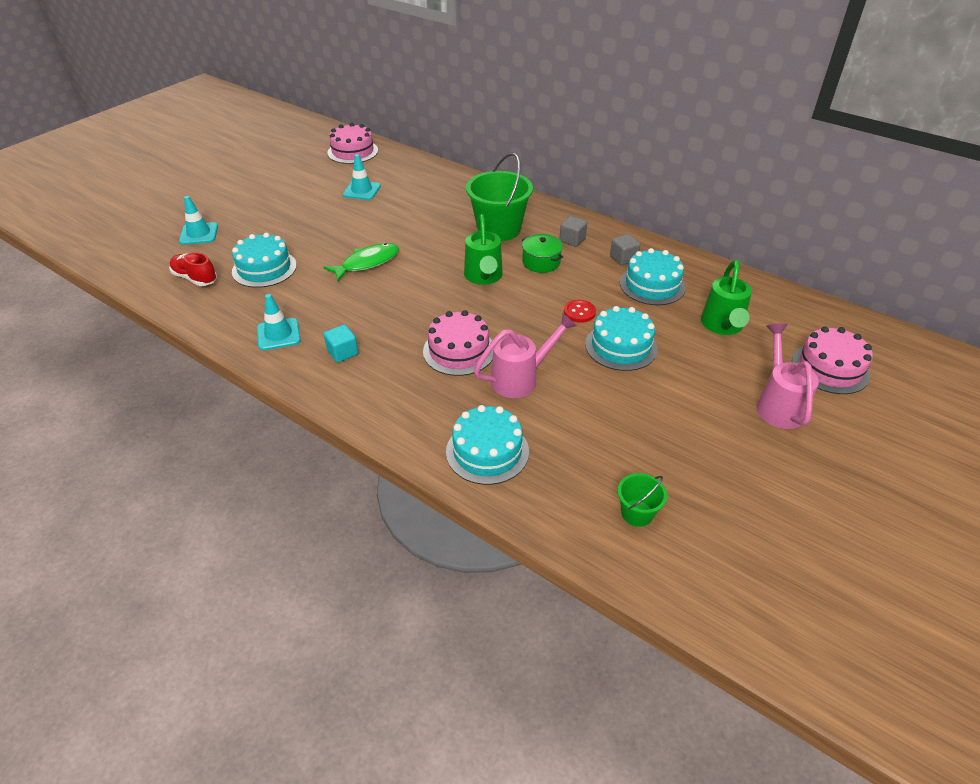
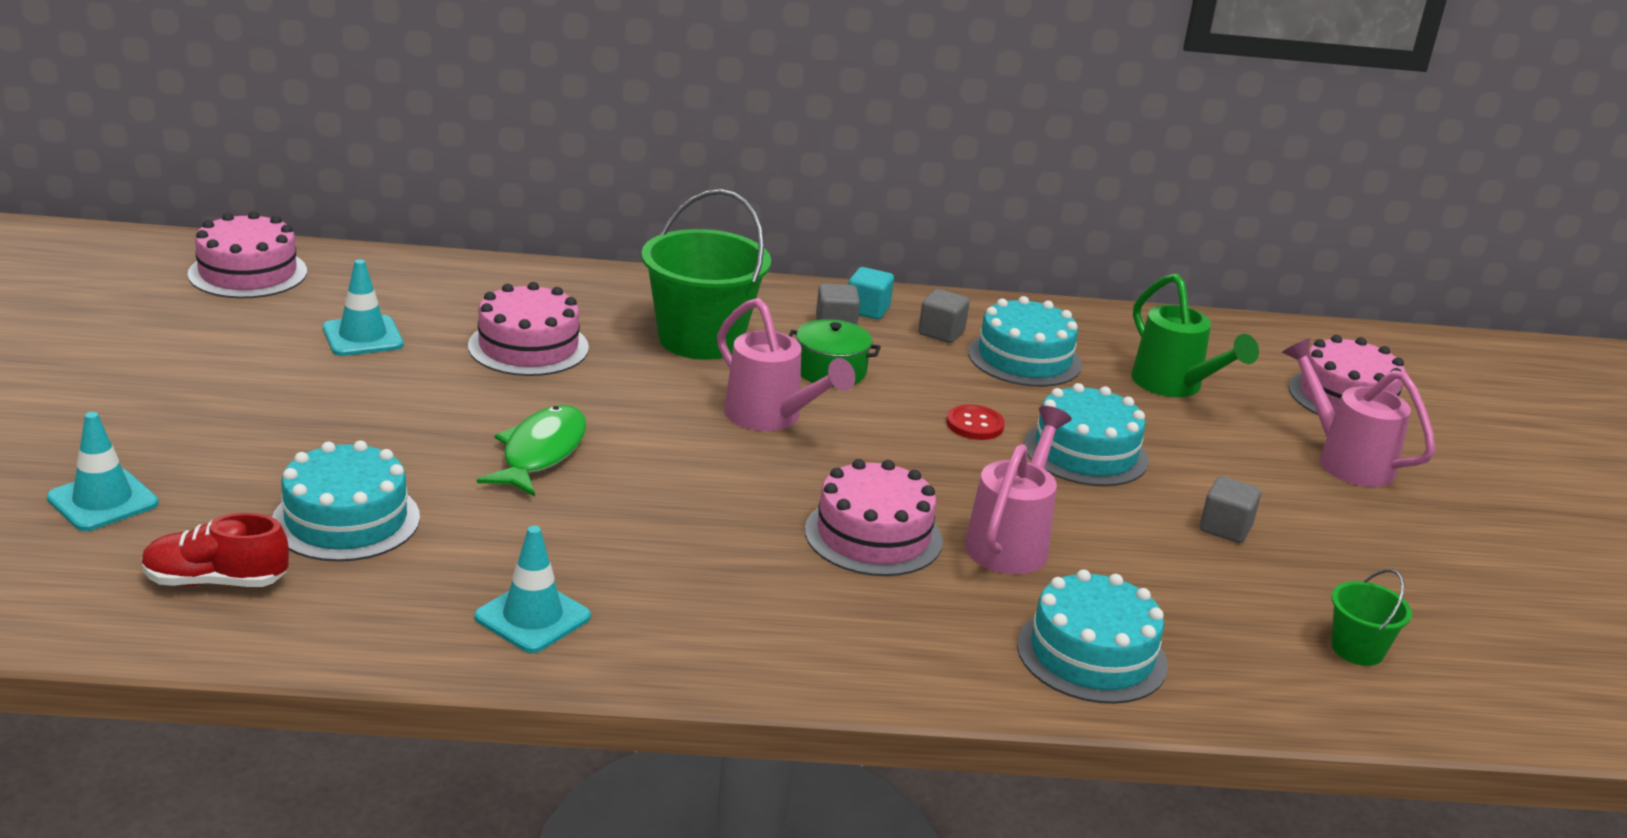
camera: 40 degrees left, 15 degrees down
(342, 352) = (690, 604): turquoise cube -> turquoise cube (867, 310)
(420, 213) = (528, 347): none -> pink cake
(484, 277) = (771, 418): green watering can -> pink watering can
(647, 415) = (1225, 528): none -> grey cube

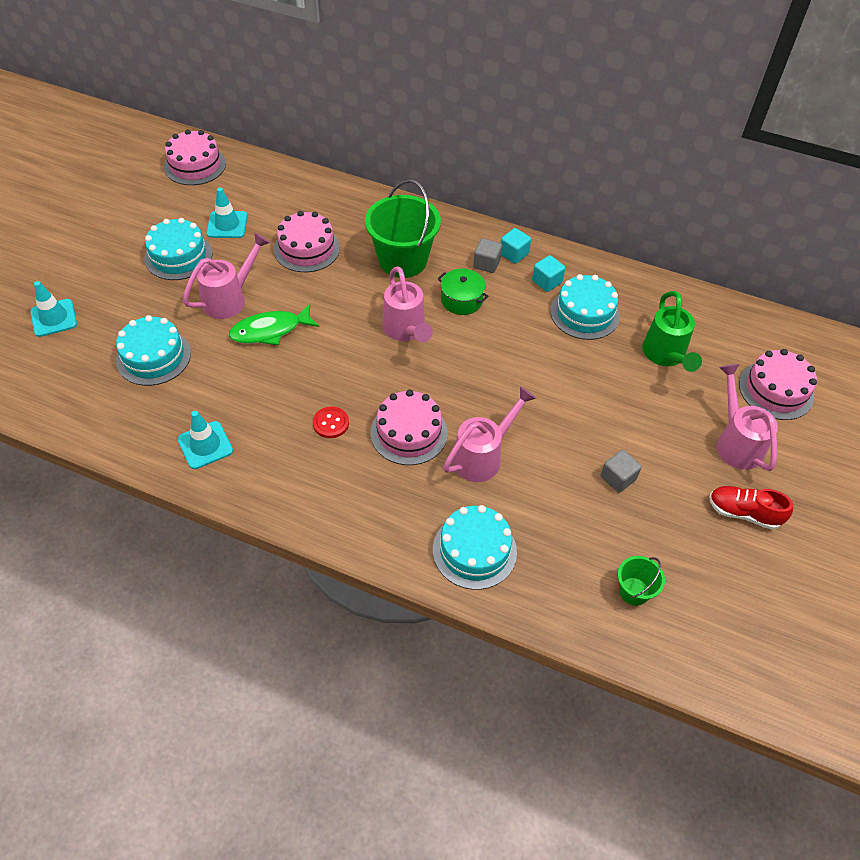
camera: 25 degrees right, 25 degrees up
(215, 581) = (77, 384): red shoe -> red shoe (743, 513)
(436, 425) = (230, 299): none -> pink watering can
(540, 453) = (270, 330): green fish -> green fish turned 150 degrees counterclockwise
(941, 333) = (546, 282): grey cube -> turquoise cube
(975, 425) = (519, 361): red button -> red button (331, 423)
(1085, 452) = (572, 398): turquoise cake -> turquoise cake (178, 256)

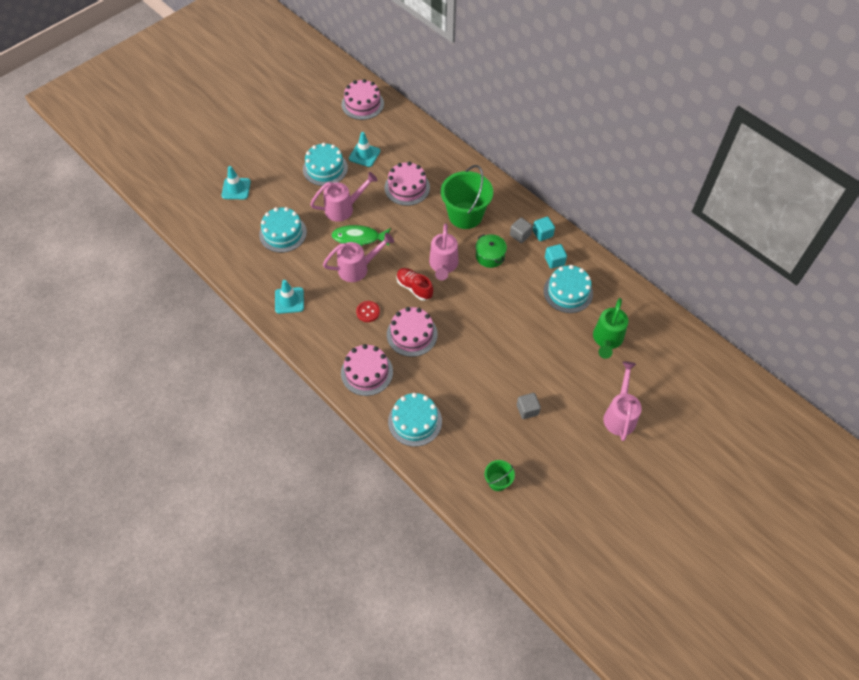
camera: 25 degrees right, 5 degrees up
(482, 456) = (449, 365): pink watering can -> pink watering can (358, 268)
(743, 513) = (596, 461): red shoe -> red shoe (414, 288)
(776, 390) = (670, 390): pink cake -> pink cake (367, 372)

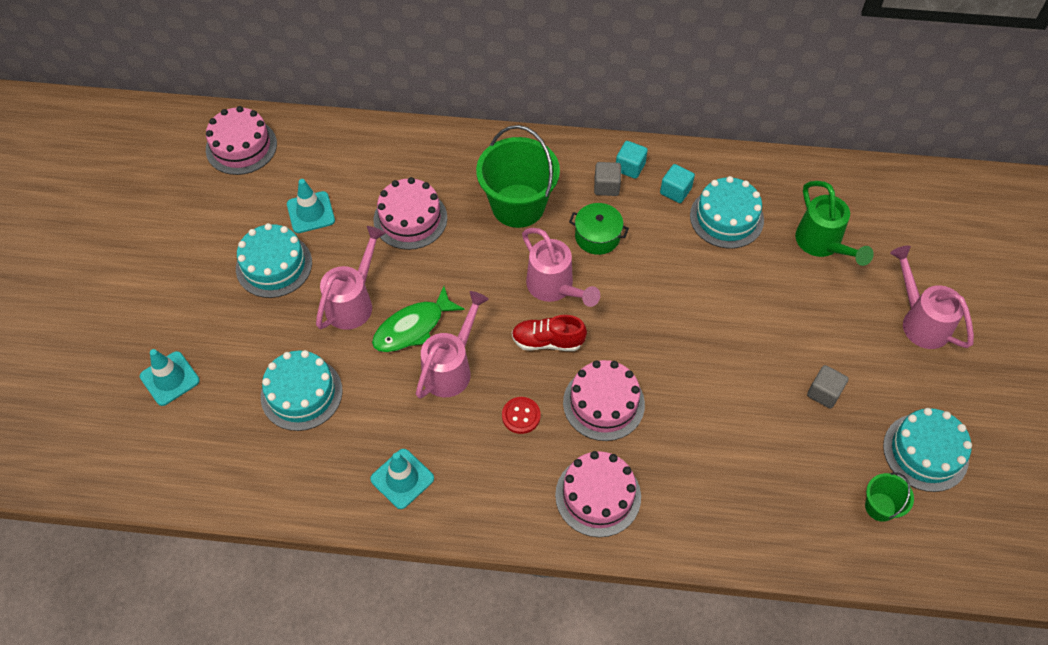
camera: 40 degrees left, 0 degrees up
(415, 421) = (717, 511): turquoise cake -> turquoise cake (925, 452)

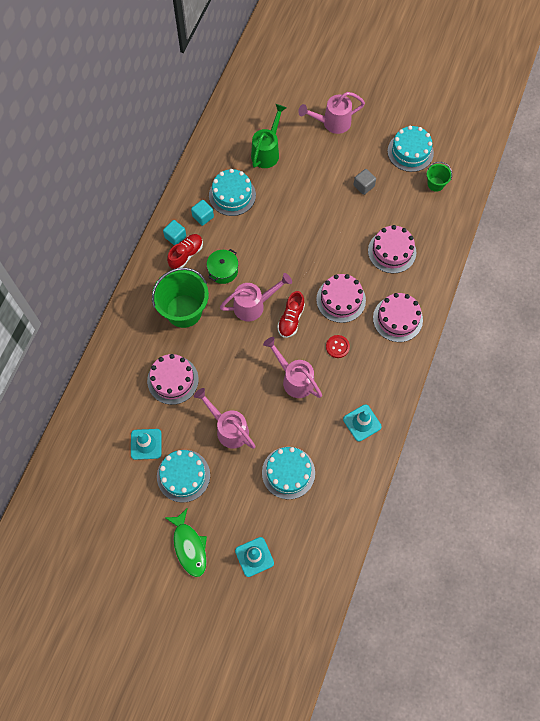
camera: 75 degrees left, 10 degrees up
(241, 146) = (69, 484): pink cake -> pink cake (392, 251)
(413, 327) = (258, 395): green fish -> green fish (189, 546)
(606, 186) = (186, 254): grey cube -> red shoe
(822, 244) = (267, 152): green watering can -> green watering can turned 60 degrees counterclockwise

